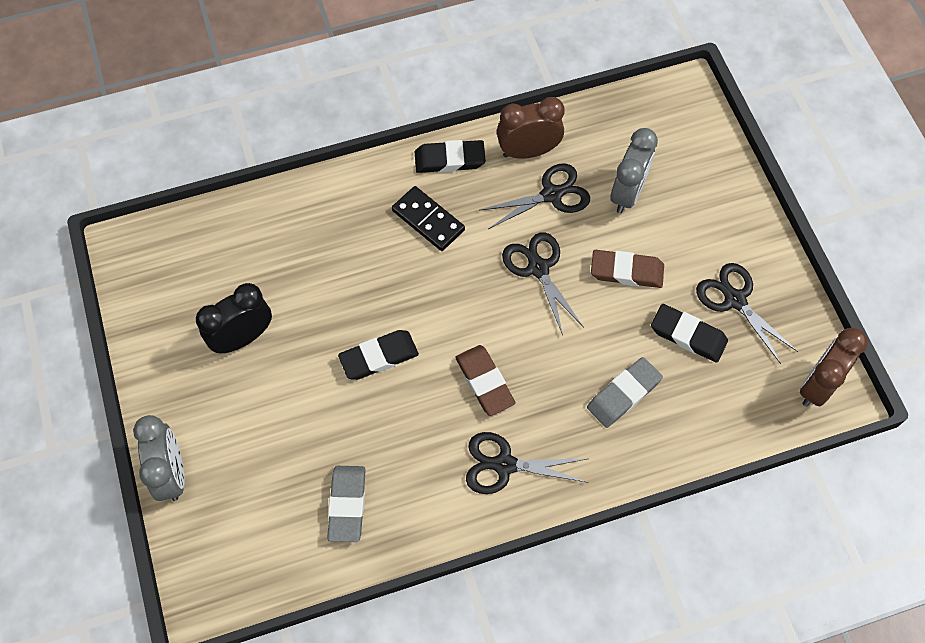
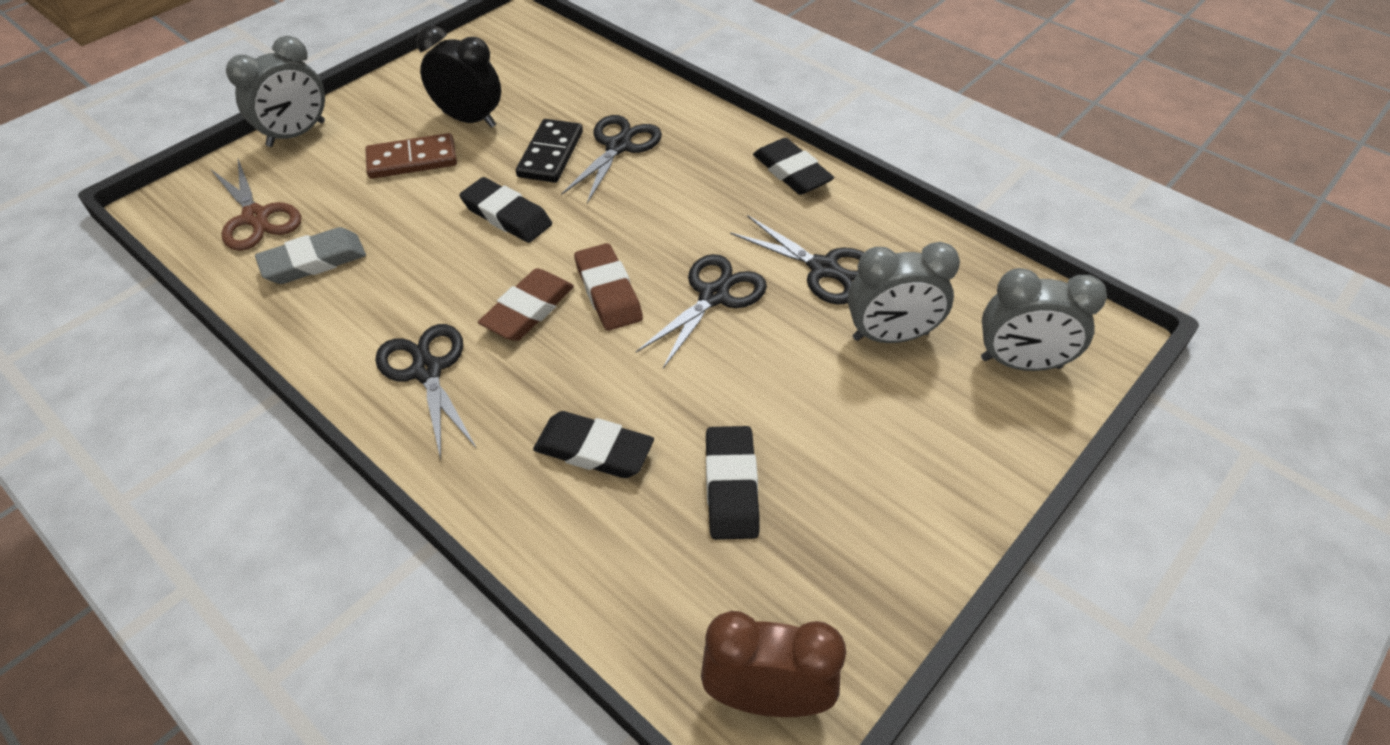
camera: 60 degrees right, 15 degrees down
(266, 533) = (256, 217): none -> brown scissors
(268, 397) = (412, 160): none -> brown domino
(428, 220) = (702, 186): black domino -> black domino (550, 154)
(528, 151) = (862, 226): brown clock -> none
(623, 394) = (594, 450): grey eraser -> black eraser
(626, 271) = (776, 380): brown eraser -> brown eraser (608, 292)
(684, 143) = (1020, 363): none -> grey clock
(734, 300) = (829, 520): black scissors -> black scissors (618, 146)

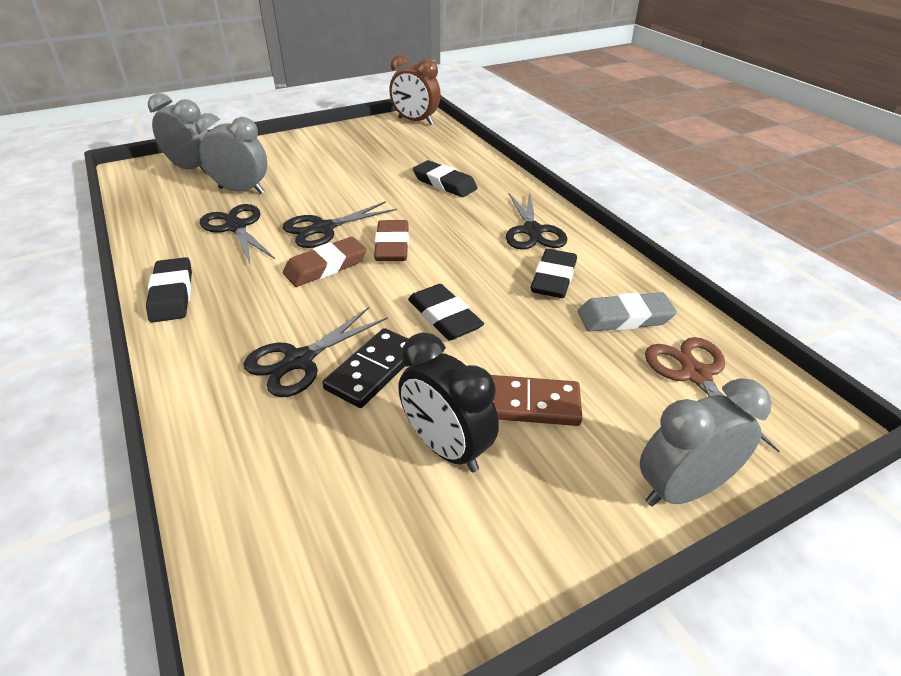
camera: 160 degrees left, 10 degrees down
(528, 310) = (454, 247): brown eraser -> brown eraser (325, 267)
(731, 486) = (385, 162): black eraser -> black eraser (553, 278)

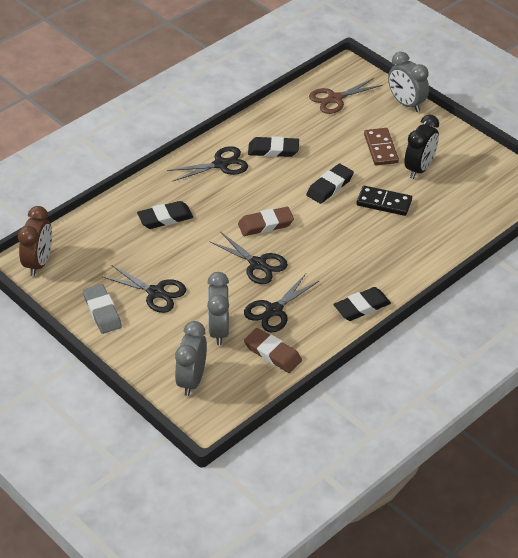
camera: 105 degrees left, 5 degrees up
(299, 361) = (390, 231): black scissors -> black scissors (156, 292)
(325, 267) = (303, 248): brown eraser -> brown eraser (272, 353)
(444, 183) = (165, 218): black eraser -> black eraser turned 45 degrees clockwise
(624, 317) = (299, 122): grey eraser -> grey eraser (102, 311)

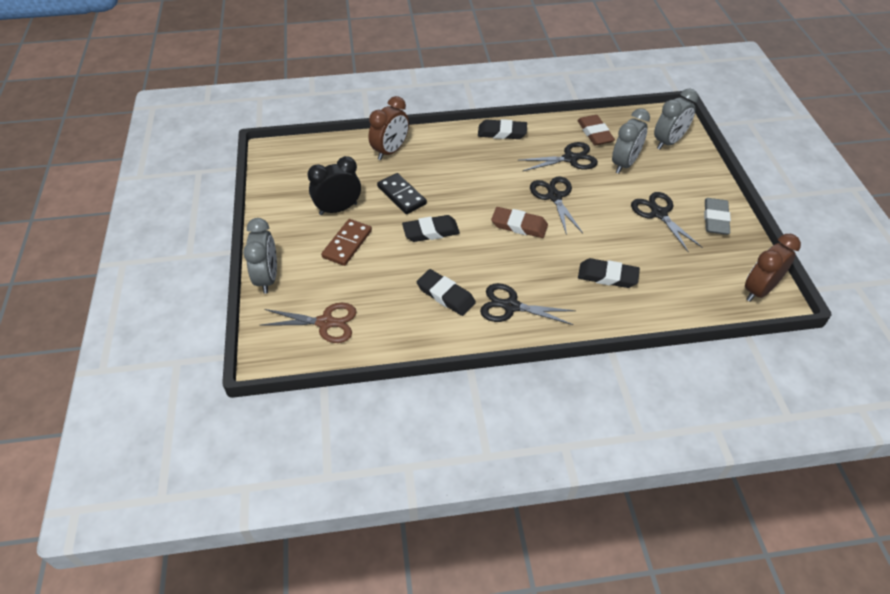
camera: 145 degrees left, 5 degrees up
(439, 236) = (390, 151): none -> brown clock

